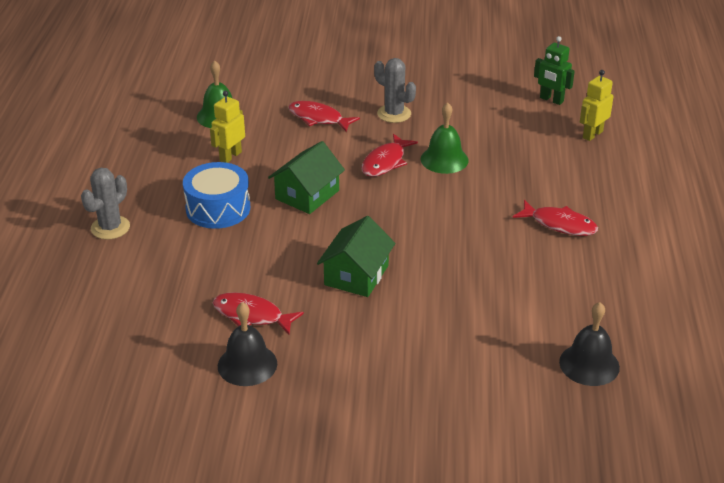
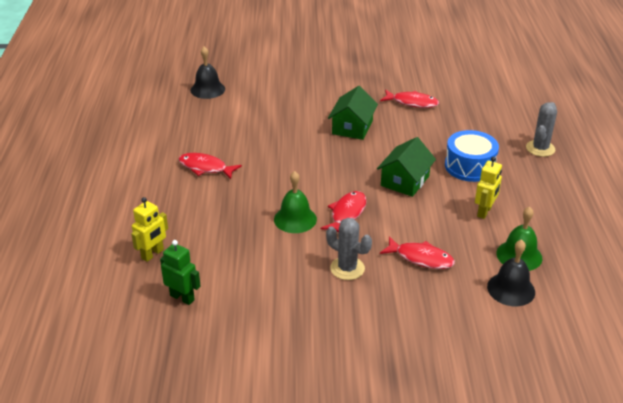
camera: 175 degrees right, 0 degrees up
(247, 364) = (404, 81): black bell -> black bell (511, 289)

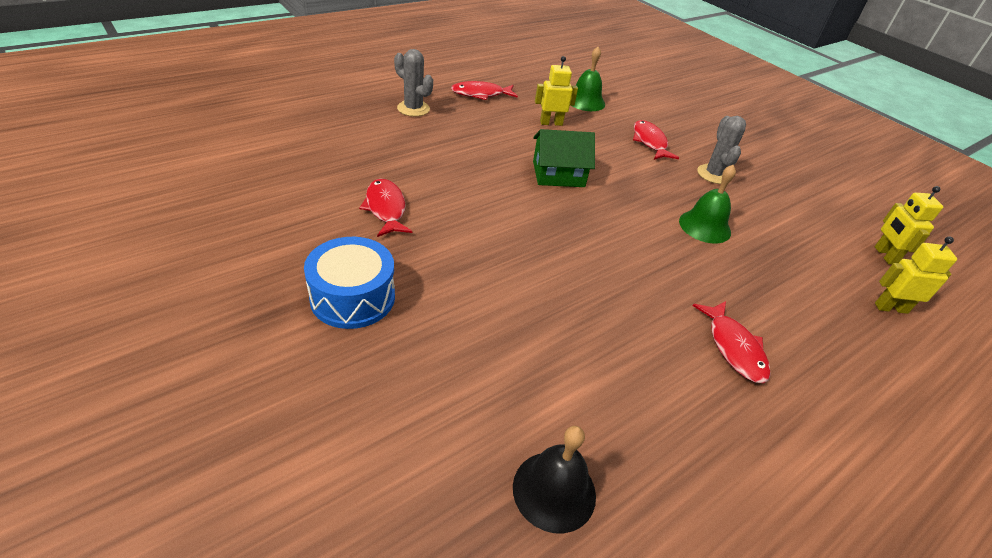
camera: 130 degrees left, 5 degrees up
(182, 297) = (885, 255): green robot -> yellow robot
(347, 214) = (652, 196): red fish -> red fish (481, 94)
(352, 127) = (496, 242): green house -> none
(469, 166) = (488, 141): blue drum -> blue drum (353, 297)
(511, 289) = (626, 100): black bell -> none
(540, 148) = (413, 109): grey cactus -> grey cactus turned 45 degrees clockwise

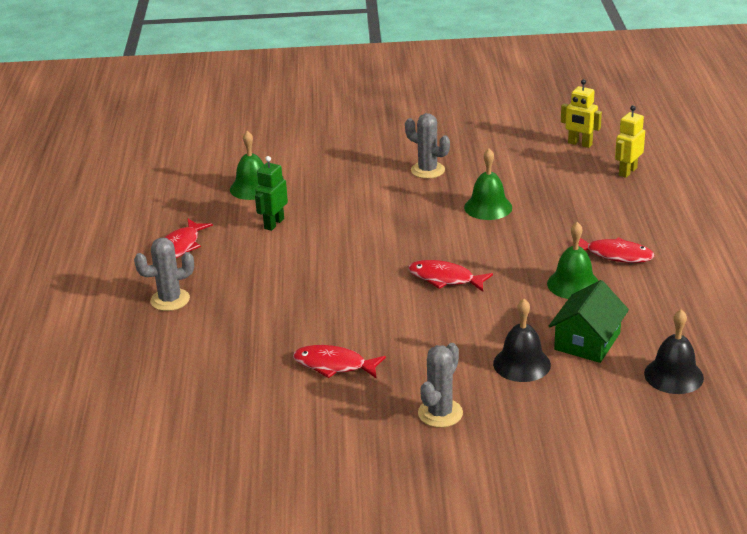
camera: 50 degrees left, 10 degrees down
(353, 297) = (440, 413): blue drum -> grey cactus
(474, 332) = (521, 364): none -> black bell
(551, 123) = (273, 224): yellow robot -> green robot
(558, 174) = (360, 251): green house -> green house (587, 341)
(646, 329) = (573, 284): none -> green bell
(650, 142) = (353, 181): red fish -> red fish (445, 279)

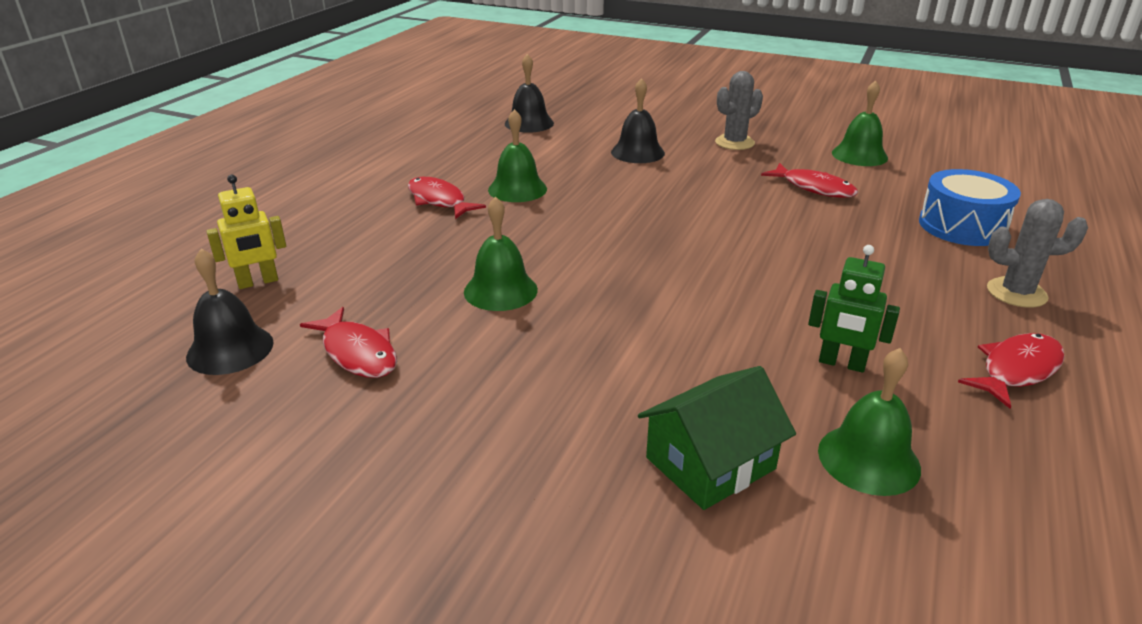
camera: 155 degrees left, 0 degrees up
(202, 355) = (962, 226): none -> blue drum
(273, 224) = (841, 363): green robot -> green robot turned 60 degrees clockwise
(304, 434) = (859, 155): none -> green bell
(427, 170) = (517, 383): grey cactus -> none
(445, 279) = (643, 226): red fish -> red fish (357, 353)
(580, 144) = (230, 349): yellow robot -> black bell
(587, 341) = (564, 152): green house -> green house (710, 463)

